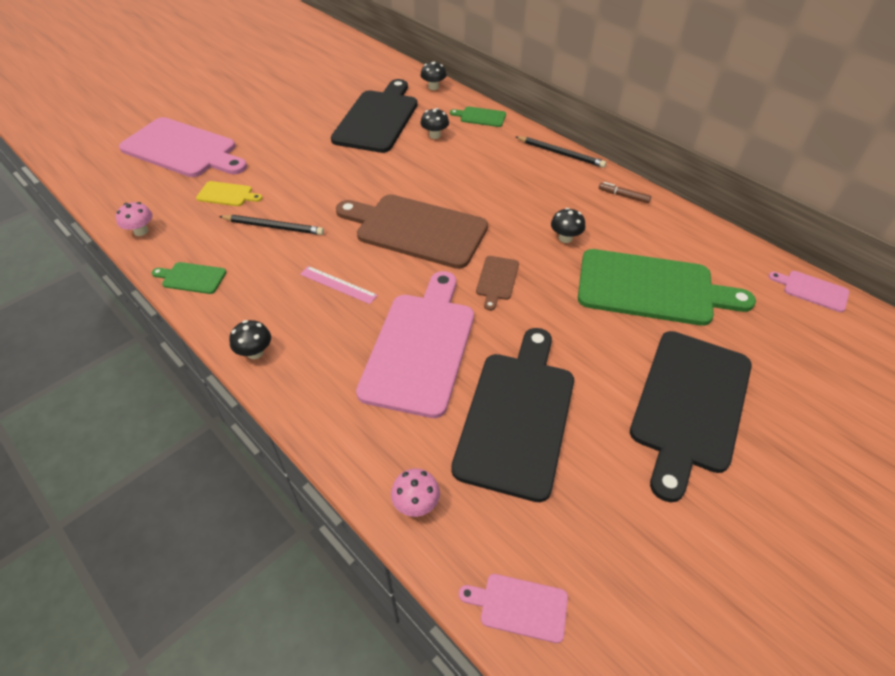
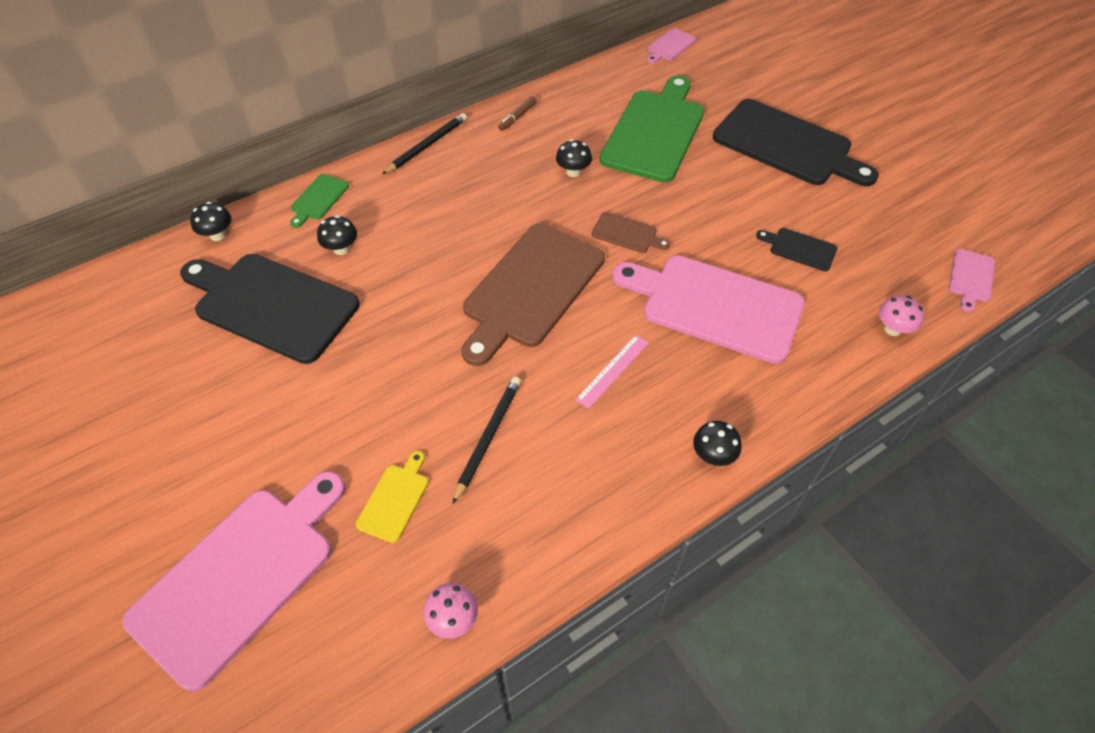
camera: 80 degrees left, 5 degrees up
(191, 278) = (573, 535): green cutting board -> none
(517, 416) = (799, 248): black cutting board -> black cutting board, size x0.44

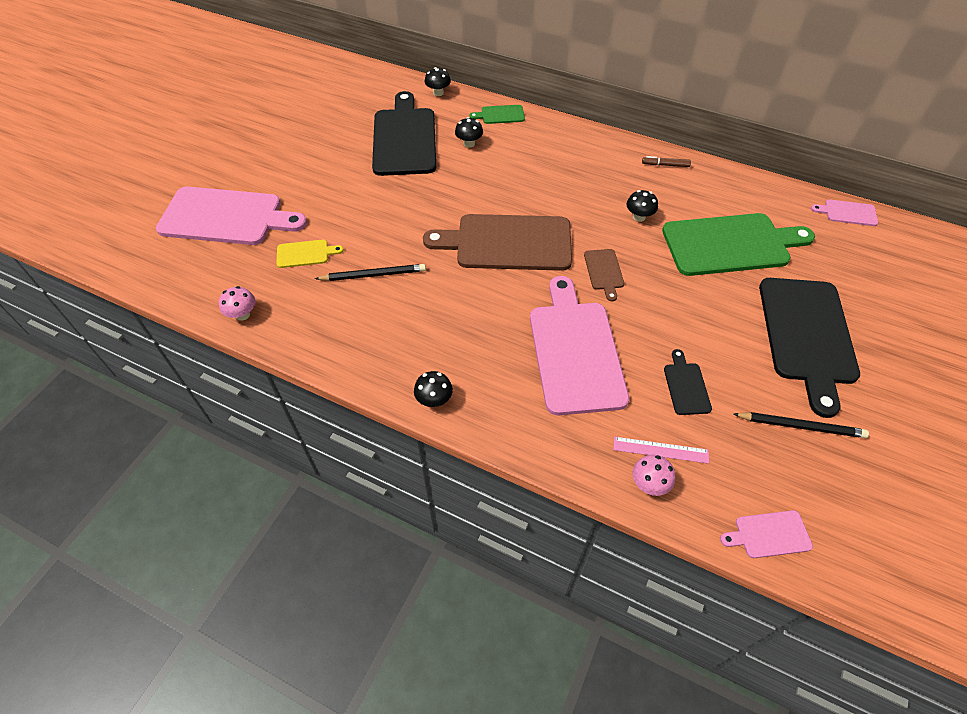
camera: 60 degrees right, 0 degrees up
(427, 145) = (592, 136): black pencil -> black pencil (801, 426)
(612, 370) = (469, 314): pink ruler -> pink ruler (660, 450)

